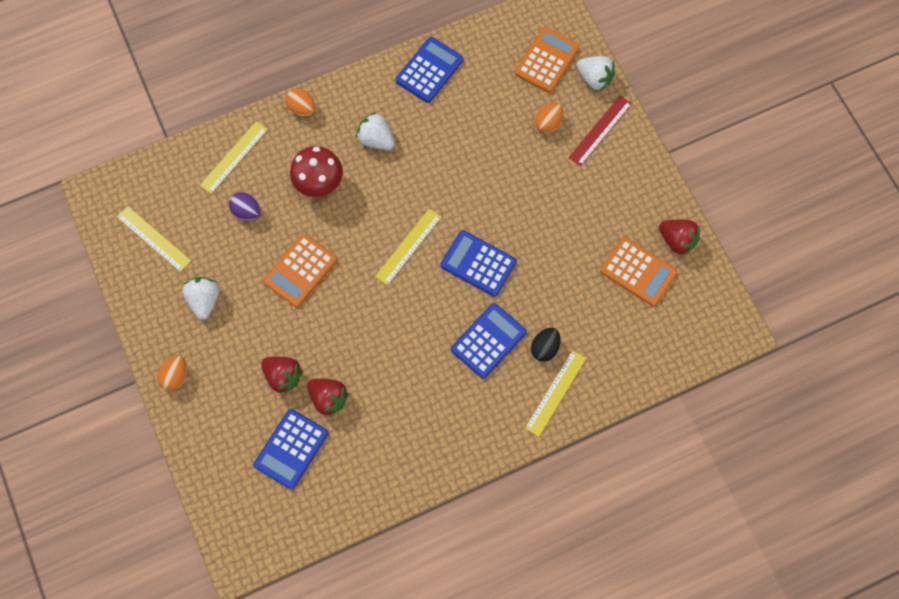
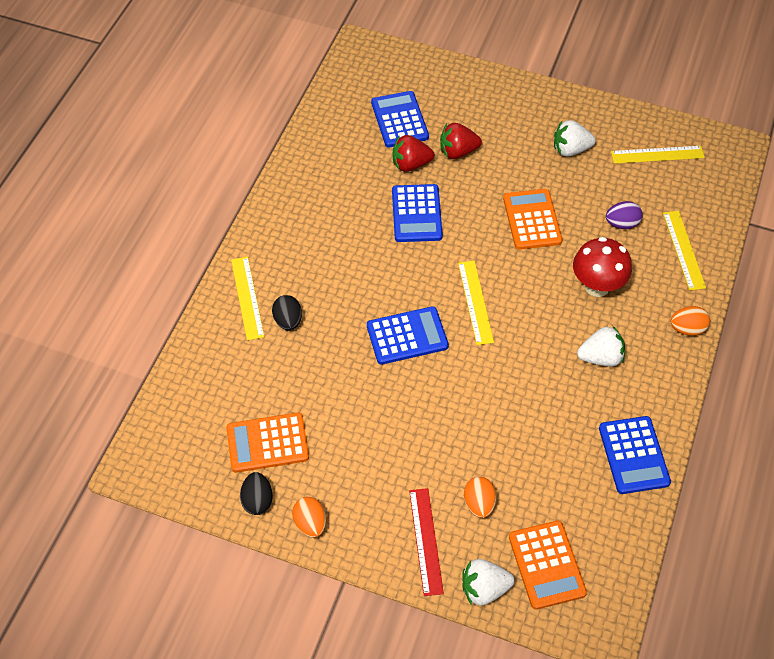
camera: 135 degrees right, 15 degrees down
(175, 376) = (527, 97): orange egg -> orange egg (310, 523)
(204, 300) = (570, 149): white strawberry -> white strawberry turned 135 degrees clockwise
(488, 341) = (337, 290): blue calculator -> blue calculator (416, 214)
(677, 240) = (257, 500): red strawberry -> black egg

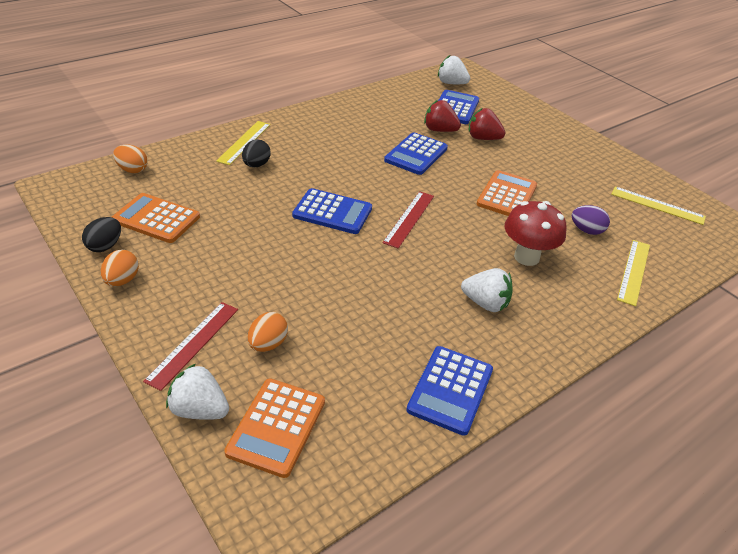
camera: 30 degrees right, 15 degrees down
(475, 302) = (409, 218): yellow ruler -> red ruler
(570, 149) = (579, 172): white strawberry -> white strawberry (451, 83)
(687, 329) = (591, 325): orange egg -> orange egg (132, 170)

